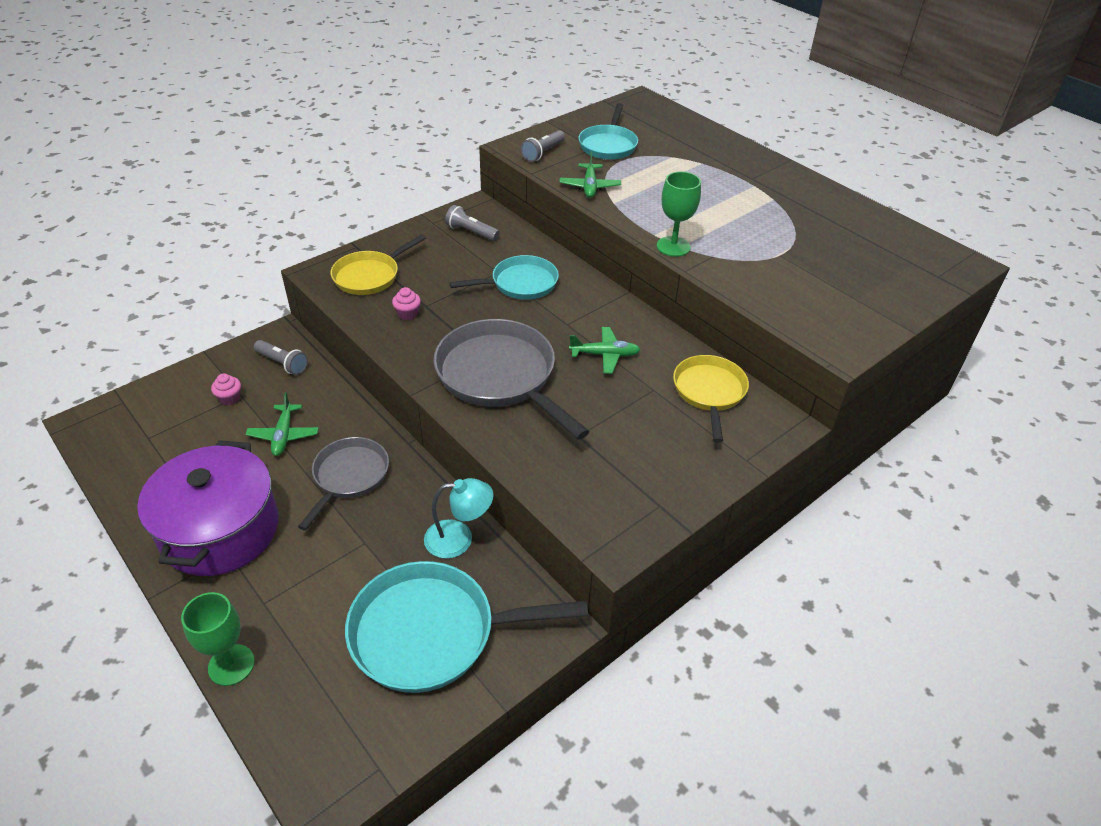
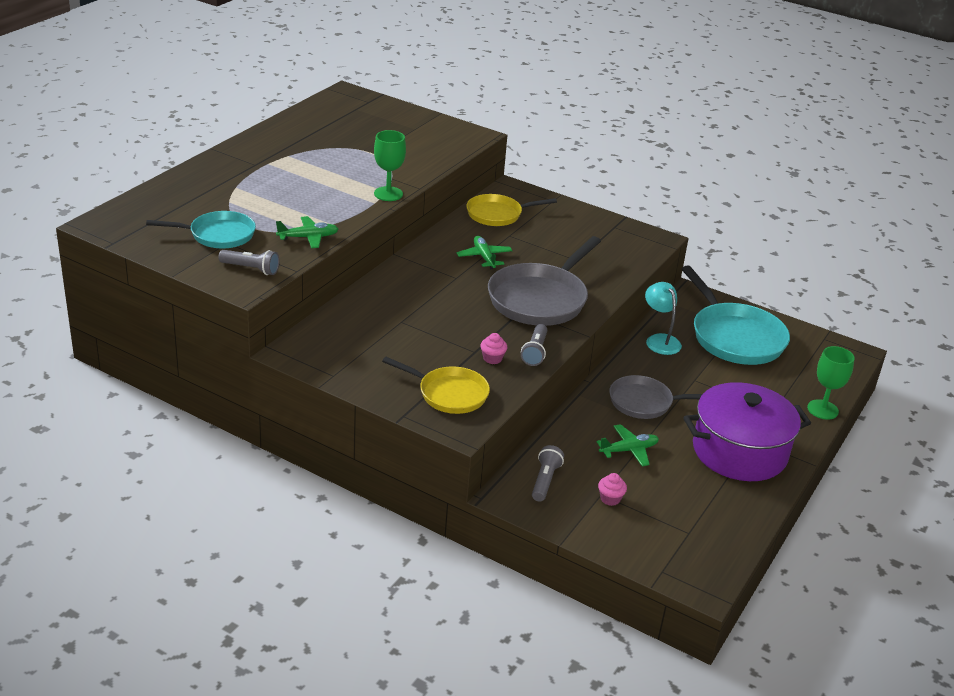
camera: 110 degrees left, 10 degrees down
(471, 232) = (340, 347): grey flashlight -> grey flashlight (535, 352)
(520, 284) = (413, 307): turquoise pan -> none

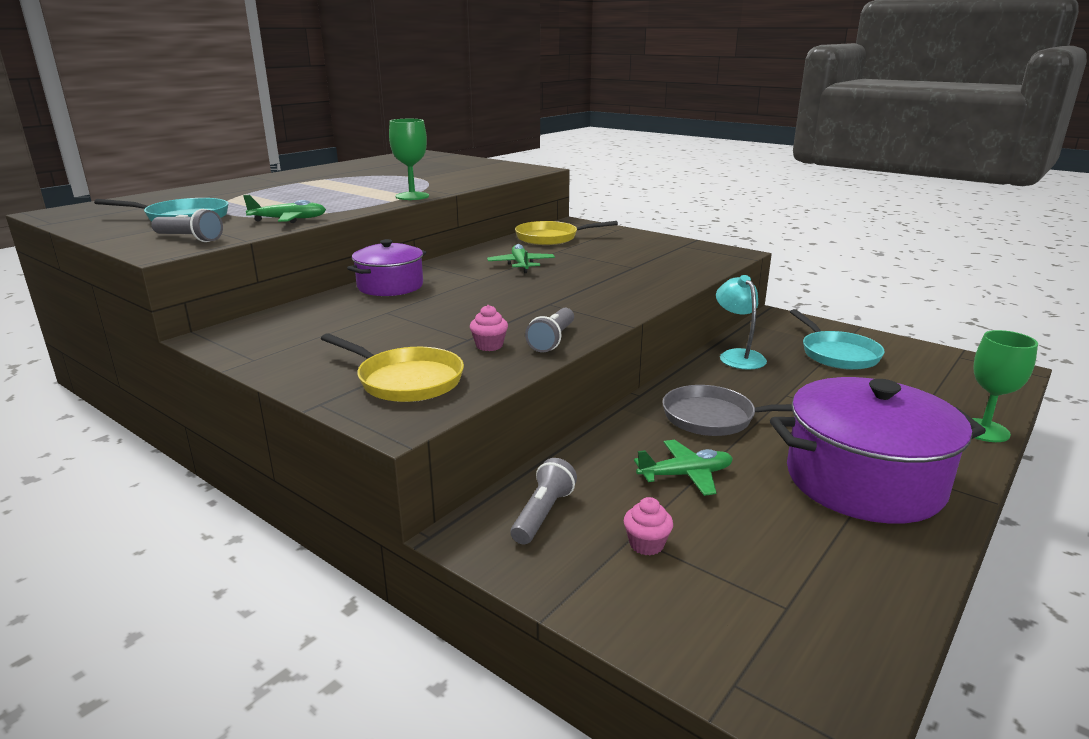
camera: 10 degrees right, 10 degrees down
(388, 288) = (390, 286): none -> purple pot
(540, 299) = (577, 295): grey pan -> none
(734, 337) = (837, 354): turquoise pan -> turquoise pan, size x0.62

